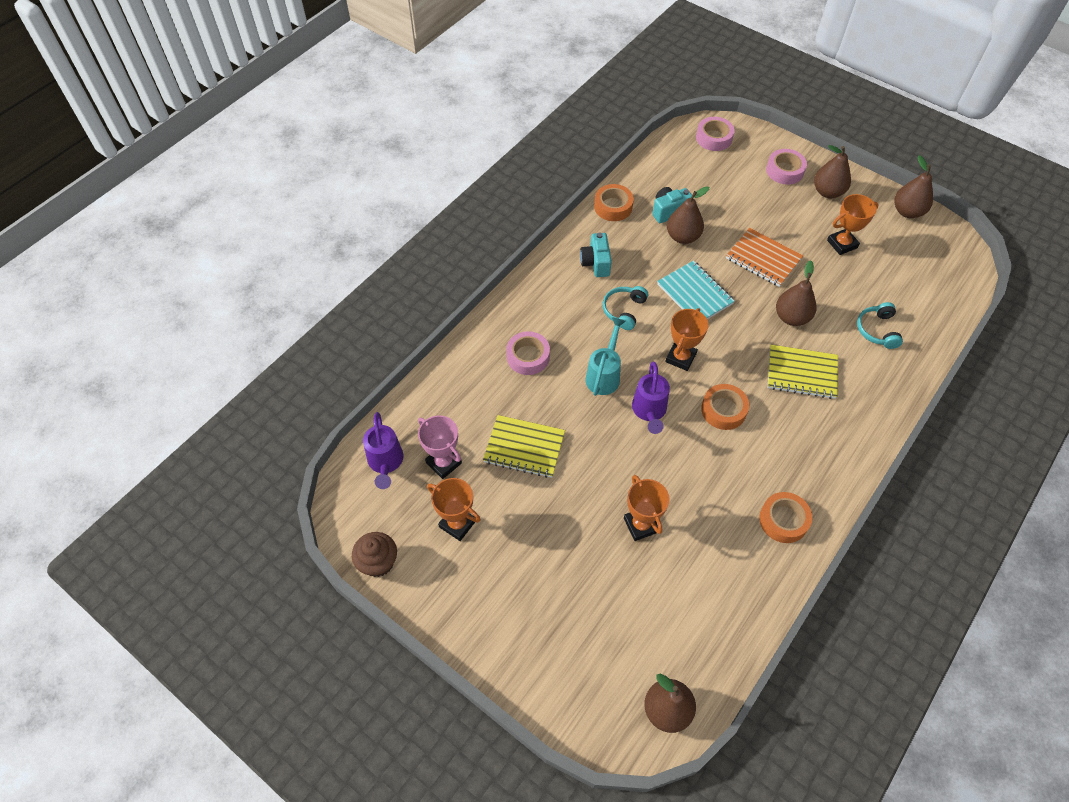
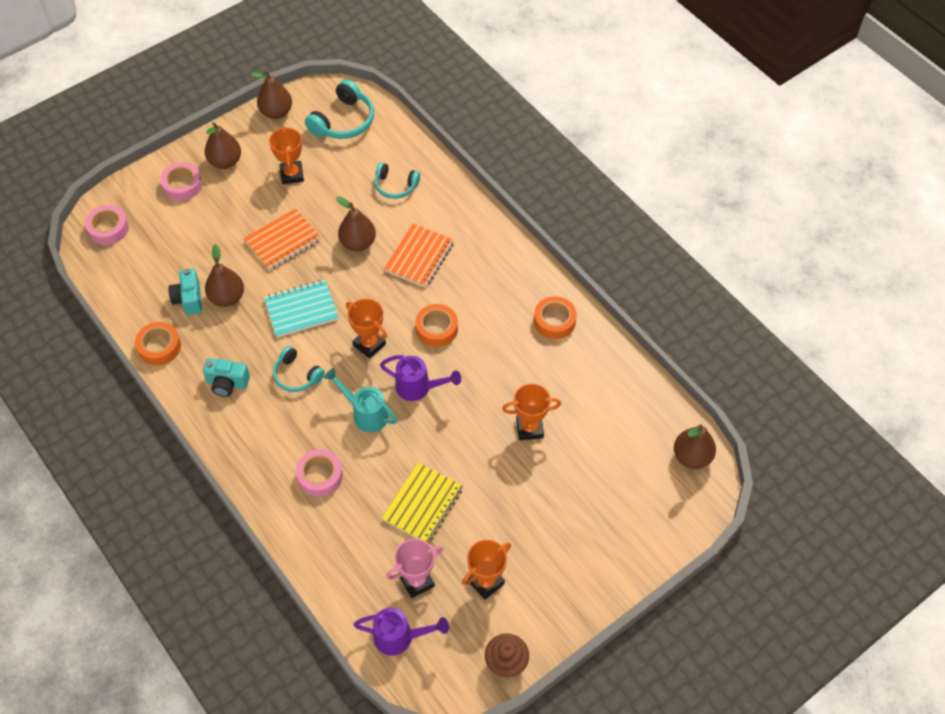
camera: 75 degrees left, 0 degrees up
(801, 373) = (419, 257): yellow notebook -> orange notebook
(931, 266) = (343, 121): none -> turquoise headphones

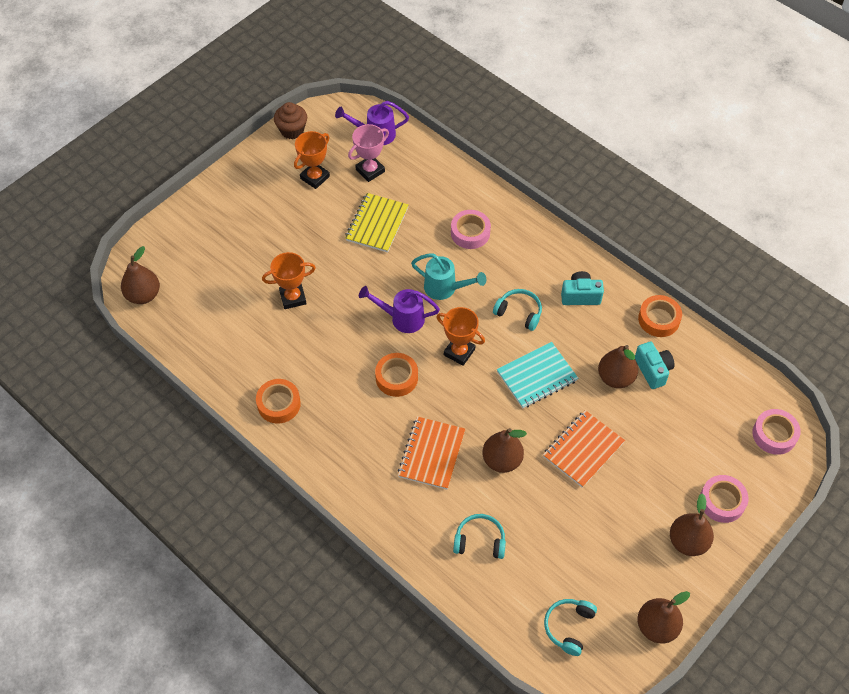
camera: 170 degrees right, 0 degrees up
(292, 175) = (604, 536): orange trophy -> none
(343, 121) = (569, 627): turquoise headphones -> turquoise headphones, size x0.65

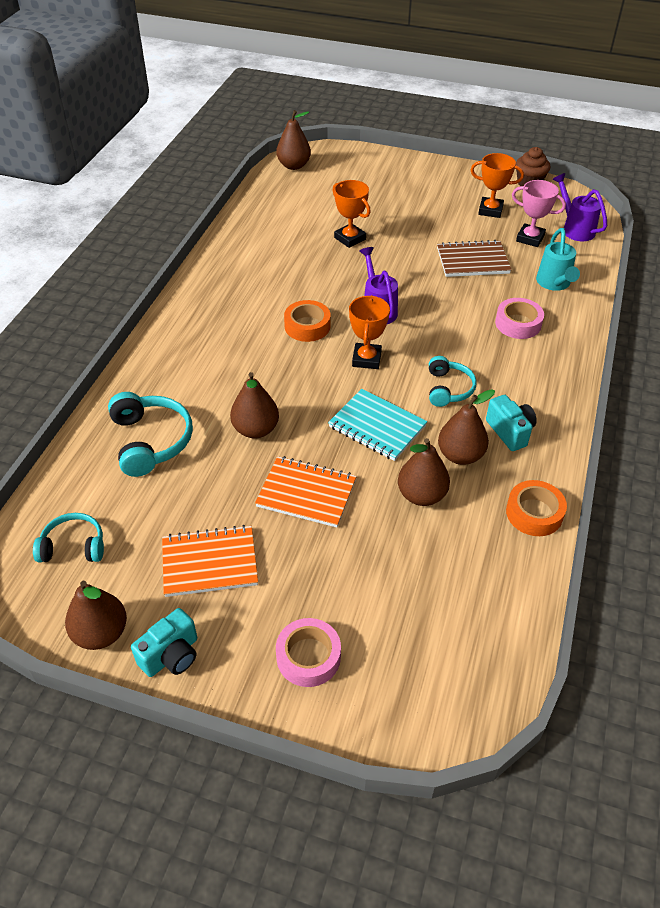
camera: 65 degrees right, 10 degrees down
(279, 404) = (233, 265): orange tape -> none
(377, 224) = (472, 261): yellow notebook -> brown notebook
(431, 454) = (234, 375): orange notebook -> orange notebook (209, 562)
(445, 288) = (435, 327): turquoise watering can -> turquoise watering can (554, 284)
(480, 541) = (150, 441): turquoise headphones -> turquoise headphones, size x1.55
(653, 370) = (456, 528): turquoise camera -> turquoise camera (171, 655)
(688, 542) = (232, 634): brown pear -> brown pear (460, 455)
(774, 434) = (446, 693): pink tape -> none

